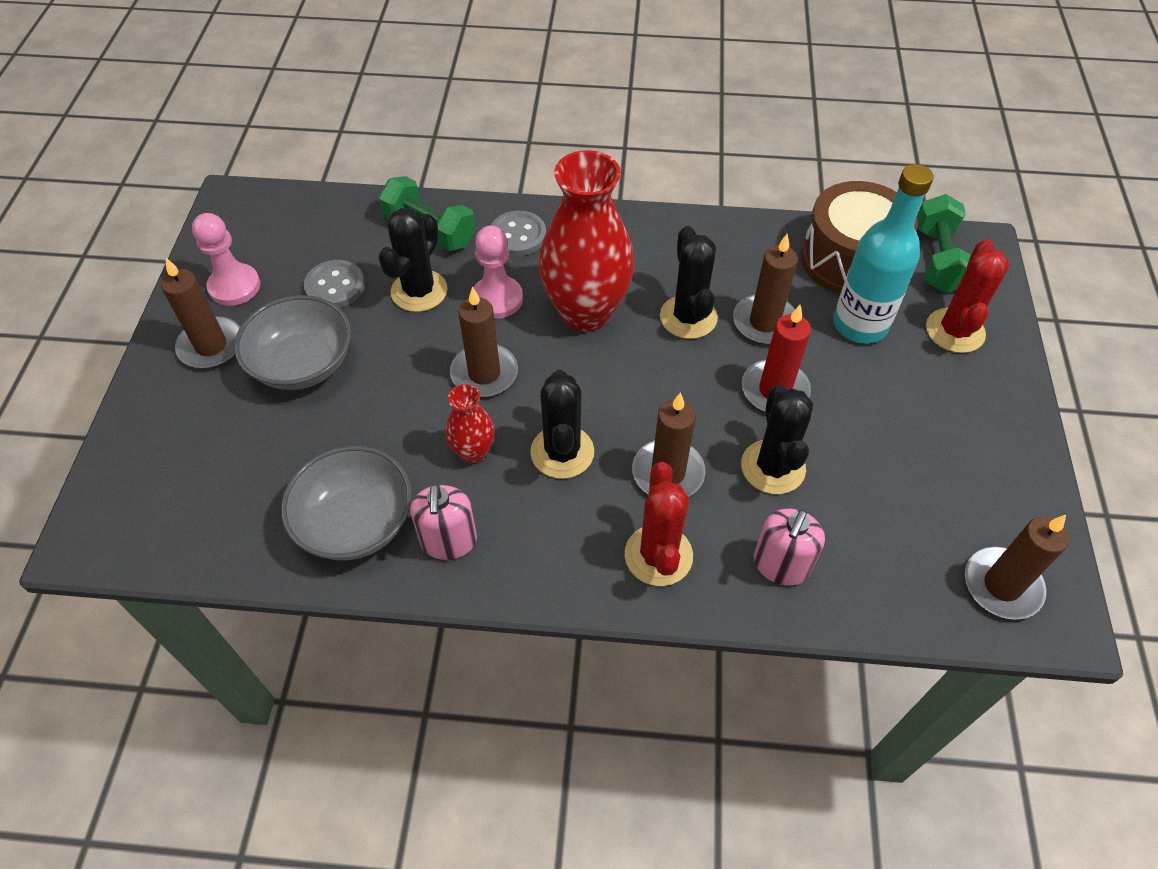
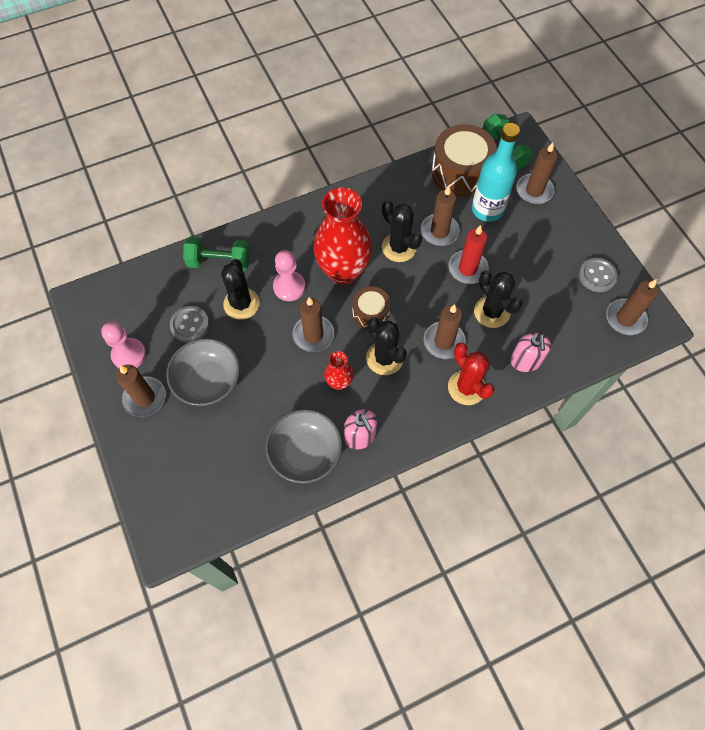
camera: 30 degrees left, 10 degrees up
(518, 235) = (273, 241): grey button -> grey button (597, 276)
(585, 383) = (370, 313): none -> brown drum
(955, 331) = (534, 190): red cactus -> brown candle

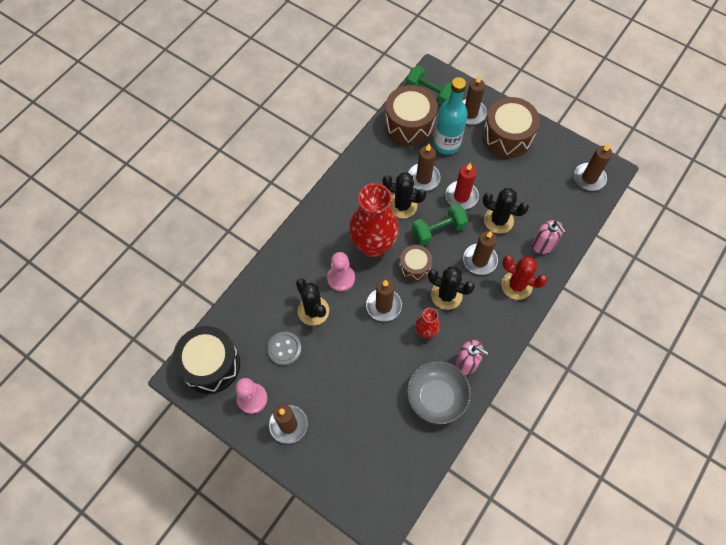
camera: 30 degrees left, 0 degrees up
(113, 303) = (211, 365): none -> black drum
(208, 381) = (328, 384): grey bowl -> none
(219, 262) = (273, 287): green dumbbell -> green dumbbell (438, 230)
(559, 232) = (507, 136): none -> brown drum
(597, 276) = (552, 156): grey button -> none

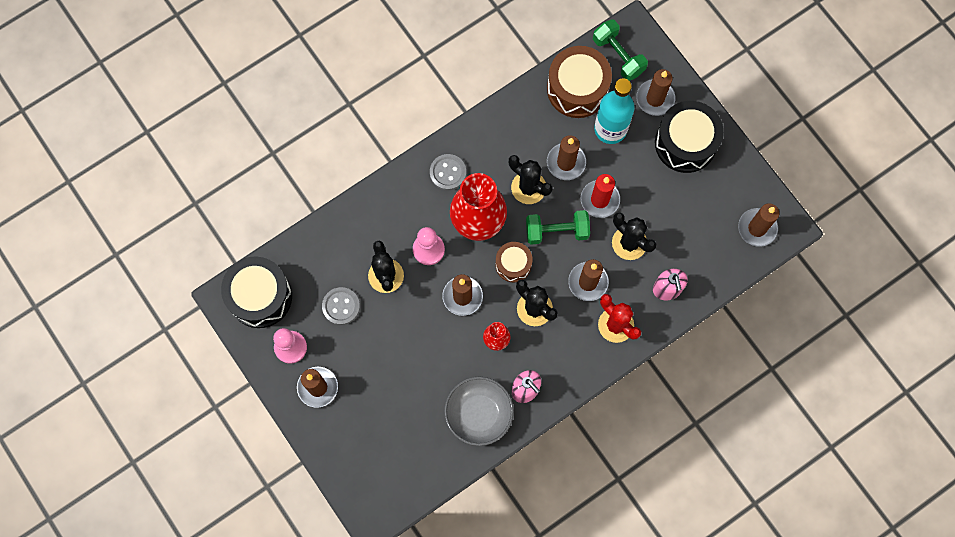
camera: 20 degrees right, 10 degrees up
(333, 215) = (448, 172): none -> grey button
(507, 136) = (685, 143): brown drum -> black drum

